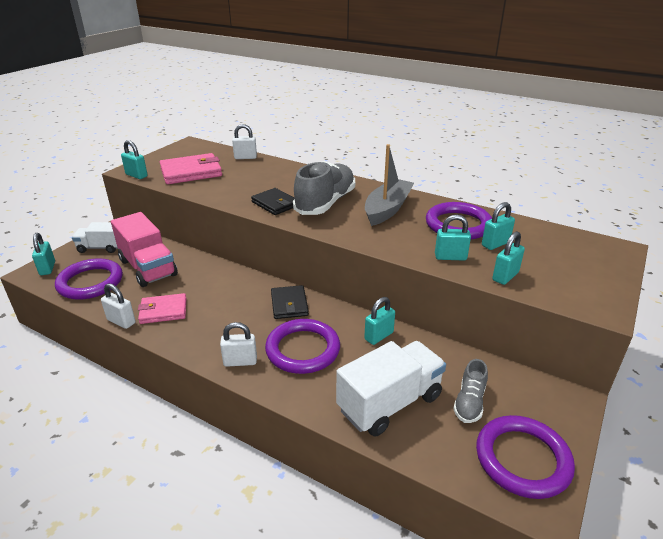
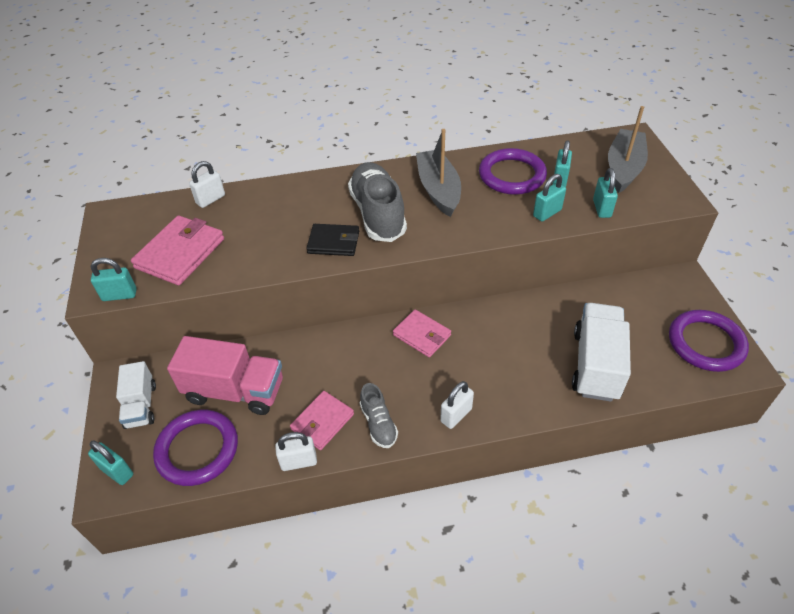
camera: 40 degrees left, 15 degrees up
(101, 248) = (141, 406): white truck -> white truck turned 60 degrees counterclockwise
(289, 304) = (422, 335): black wallet -> pink wallet
(303, 349) = (487, 368): purple ring -> none
(379, 336) = (523, 315): turquoise padlock -> none
(469, 402) = (638, 326): grey shoe -> grey shoe (378, 424)
(572, 262) = (623, 168): none -> grey boat

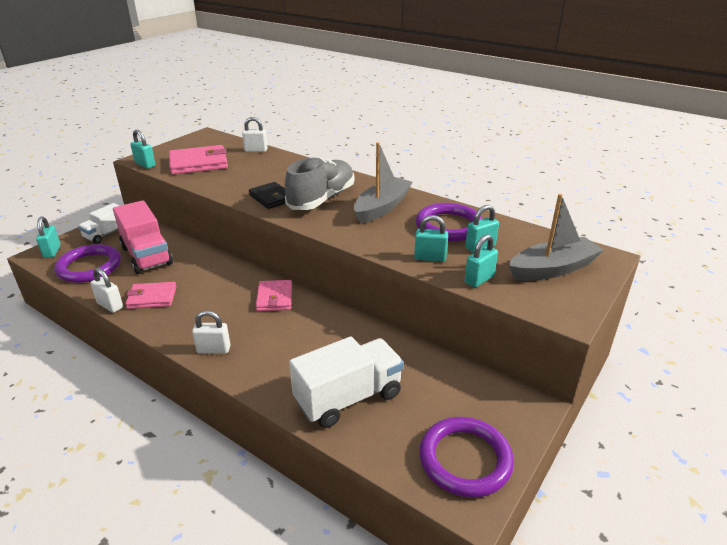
camera: 45 degrees right, 15 degrees down
(378, 424) = (172, 320): grey shoe -> none

